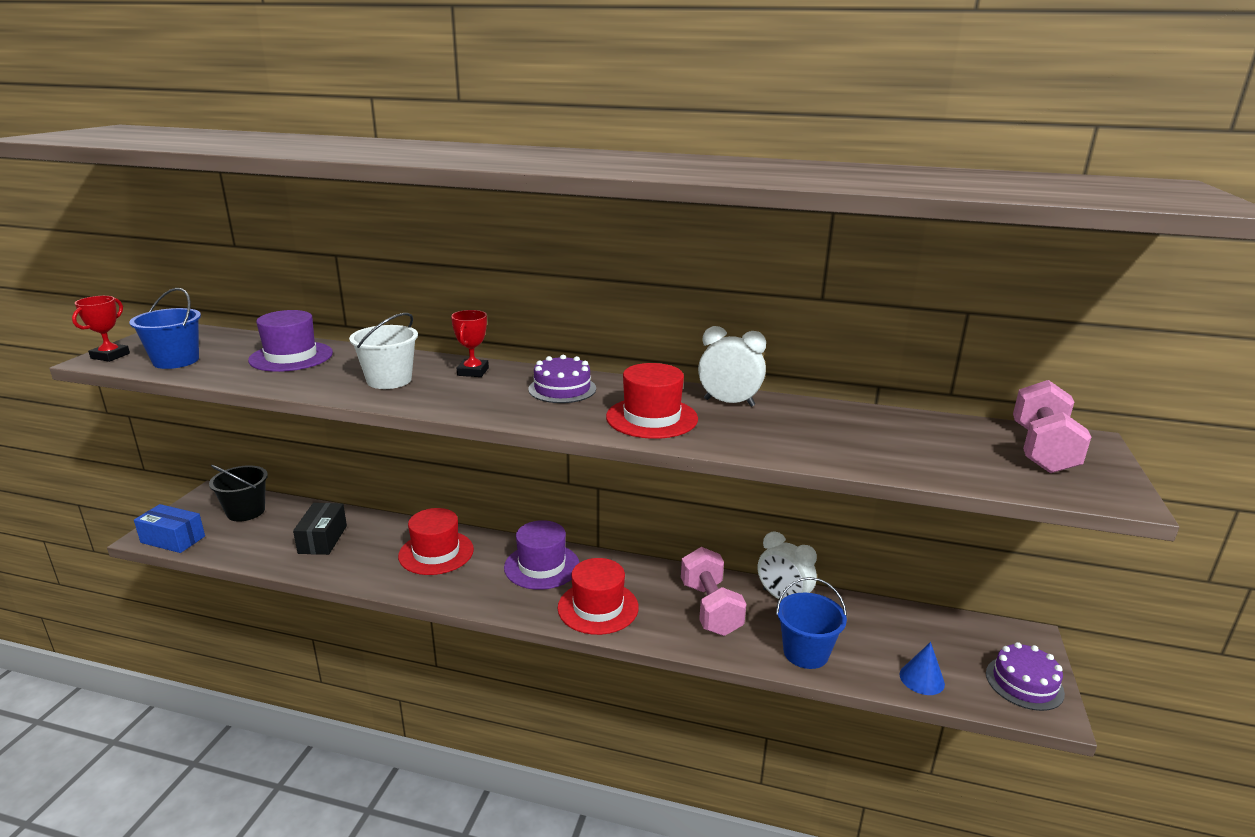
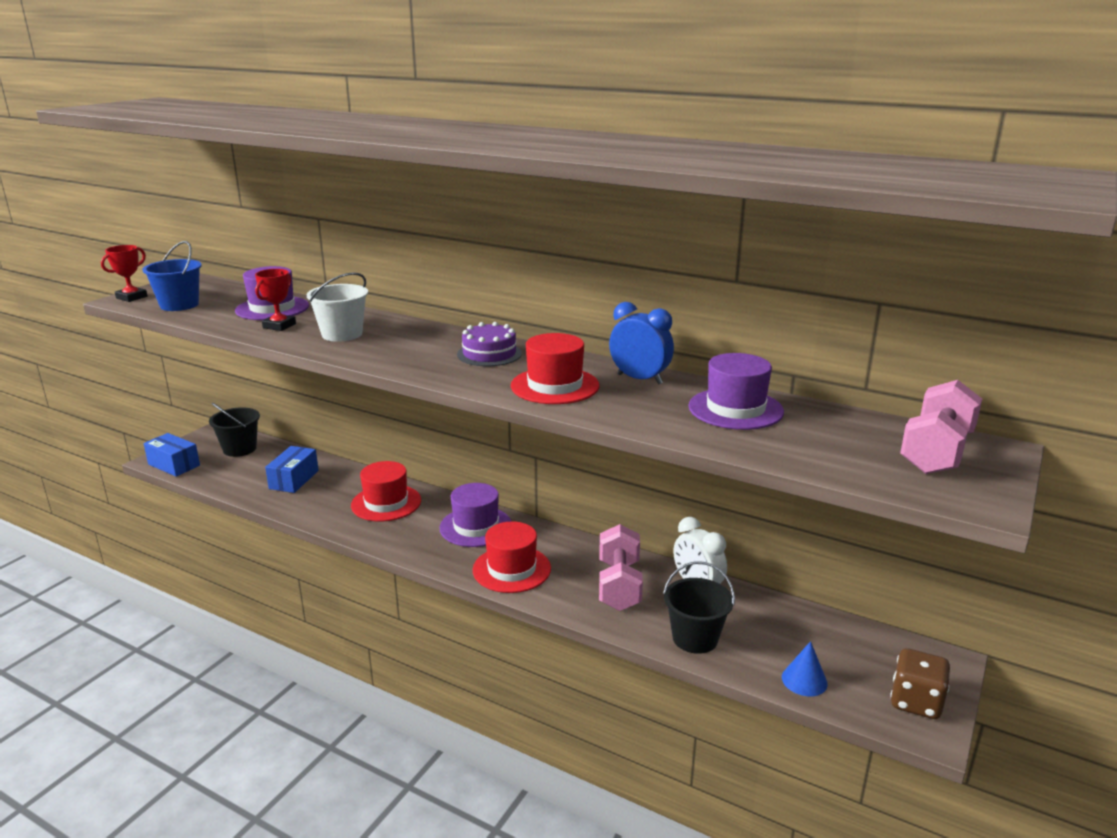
camera: 15 degrees right, 0 degrees up
(323, 539) = (294, 479): black box -> blue box
(473, 372) = (419, 333): red trophy -> red trophy (279, 326)
(729, 402) = (639, 379): white clock -> blue clock
(805, 653) = (695, 638): blue bucket -> black bucket
(839, 425) = (735, 409): none -> purple hat
(1024, 683) = (915, 702): purple cake -> brown dice

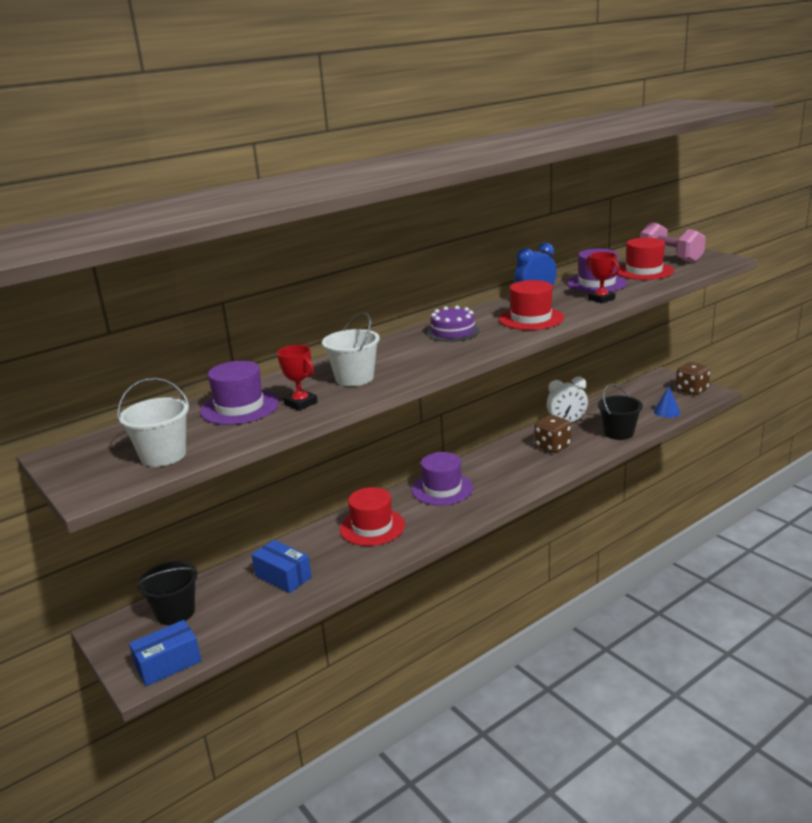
camera: 65 degrees left, 0 degrees up
(131, 297) = (90, 487): red trophy -> red trophy (601, 299)
(179, 305) = (163, 455): blue bucket -> white bucket
(511, 569) = (511, 481): red hat -> red hat (644, 271)
(619, 585) = (552, 446): pink dumbbell -> brown dice

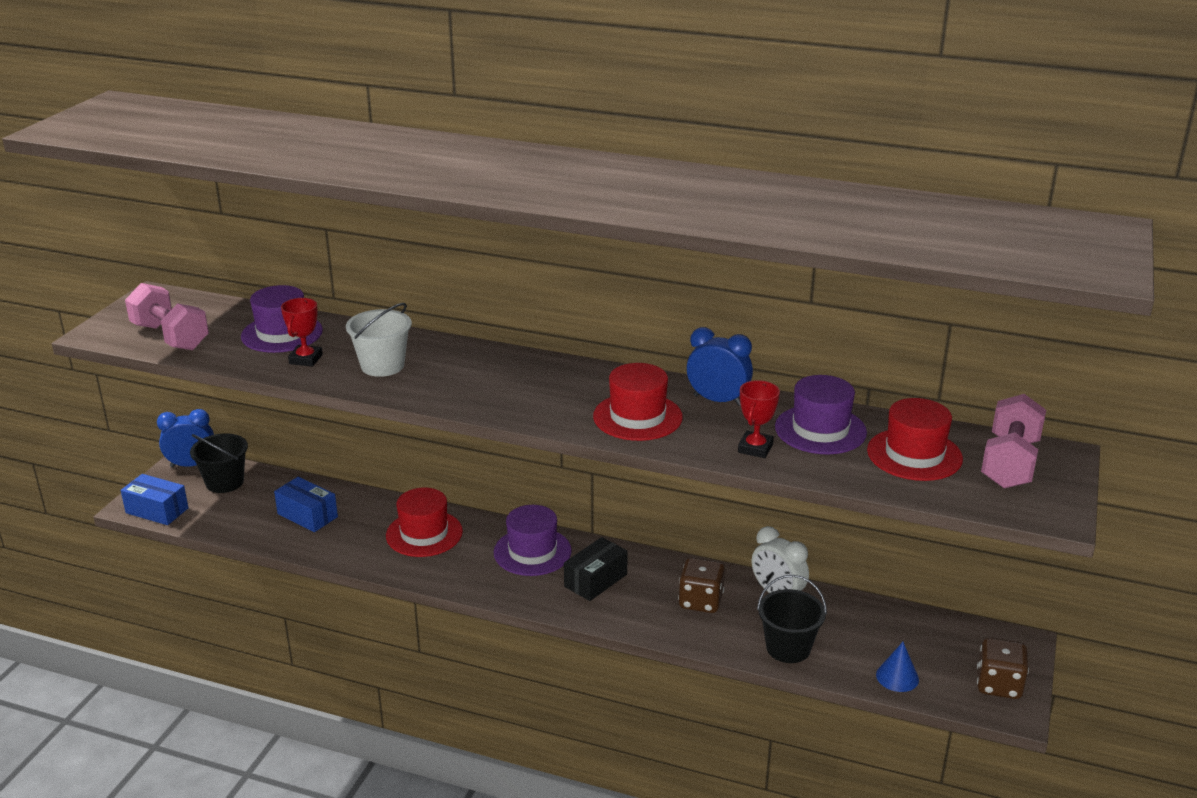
camera: 55 degrees right, 5 degrees up
(119, 627) = (191, 465): none -> blue clock
(163, 455) = (170, 337): white bucket -> pink dumbbell
(283, 576) = (307, 515): blue box -> blue box turned 60 degrees counterclockwise
(453, 332) = (553, 380): purple cake -> none
(497, 474) = (595, 580): none -> black box

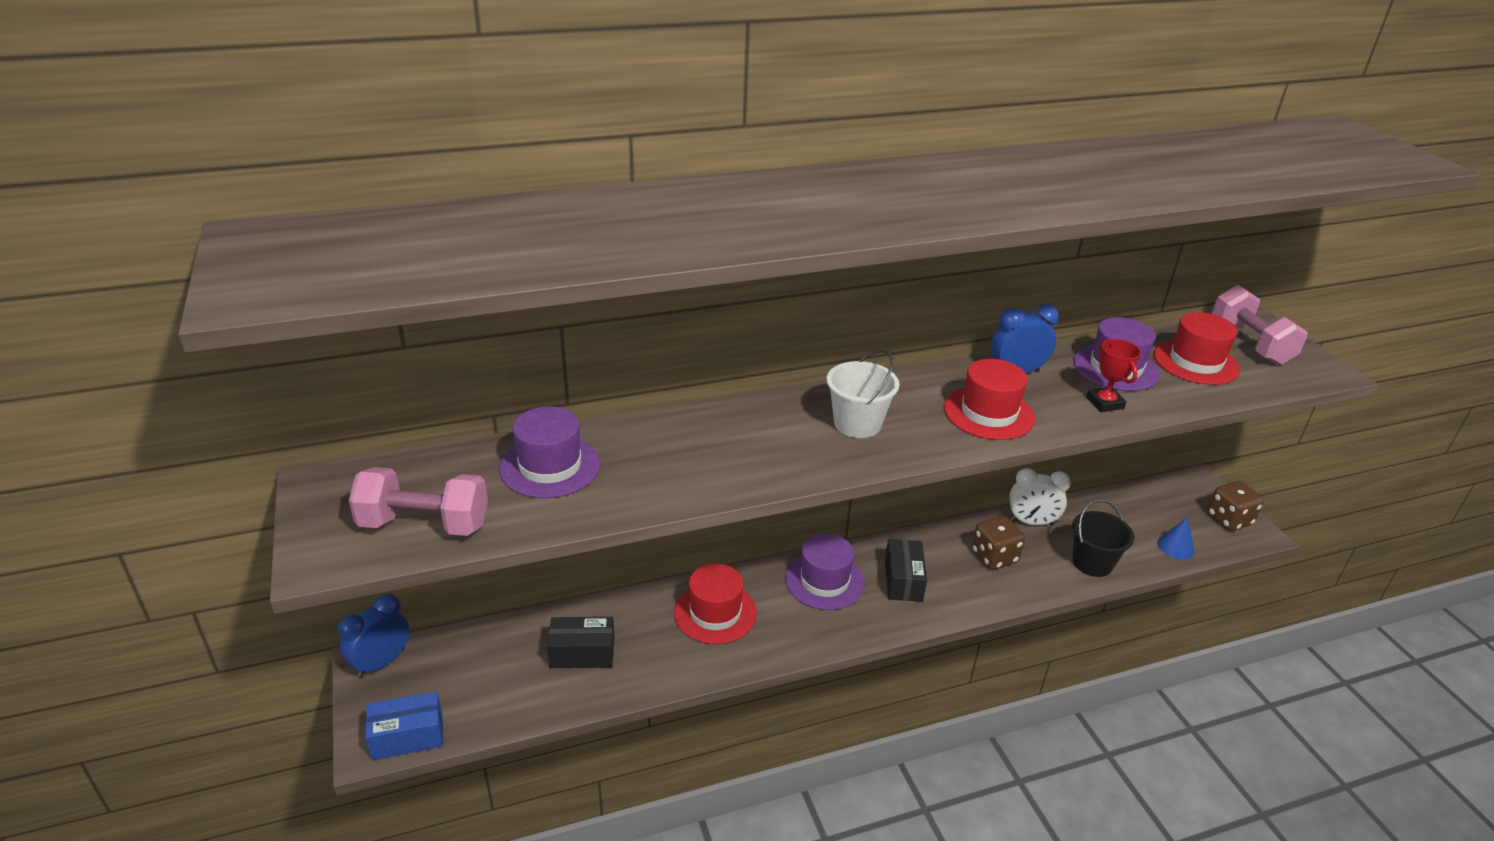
camera: 40 degrees left, 5 degrees up
(224, 482) = (446, 663): black bucket -> none
(306, 359) = (621, 484): red trophy -> none
(307, 515) = (582, 653): blue box -> black box
(382, 366) = (708, 458): white bucket -> white bucket (857, 424)

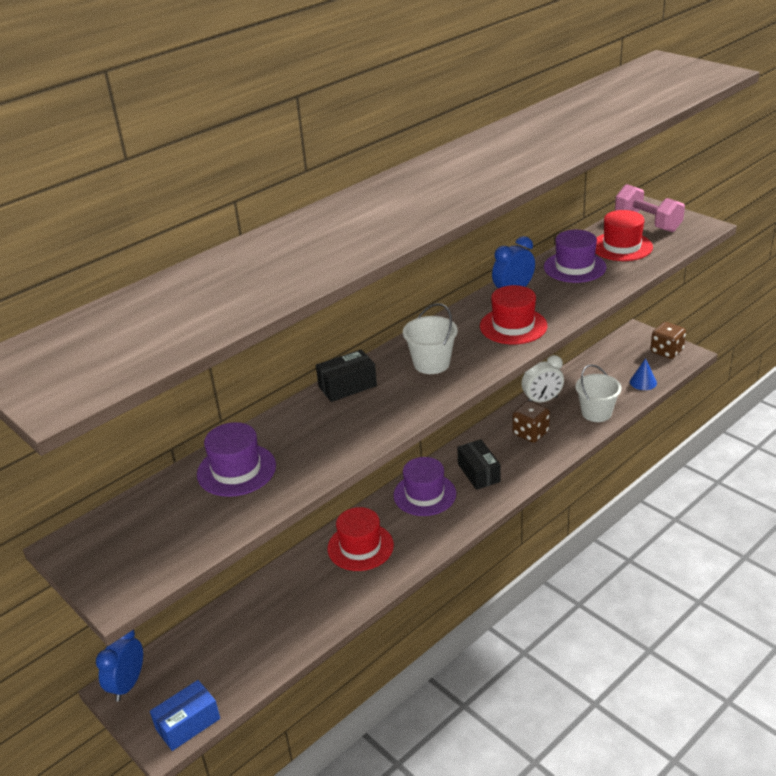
camera: 20 degrees left, 0 degrees up
(424, 524) = (176, 543): pink dumbbell -> none
(582, 653) = (281, 613): black box -> black box (347, 386)
(1092, 563) = (596, 413): black bucket -> white bucket
(1105, 403) = (582, 294): red trophy -> none

